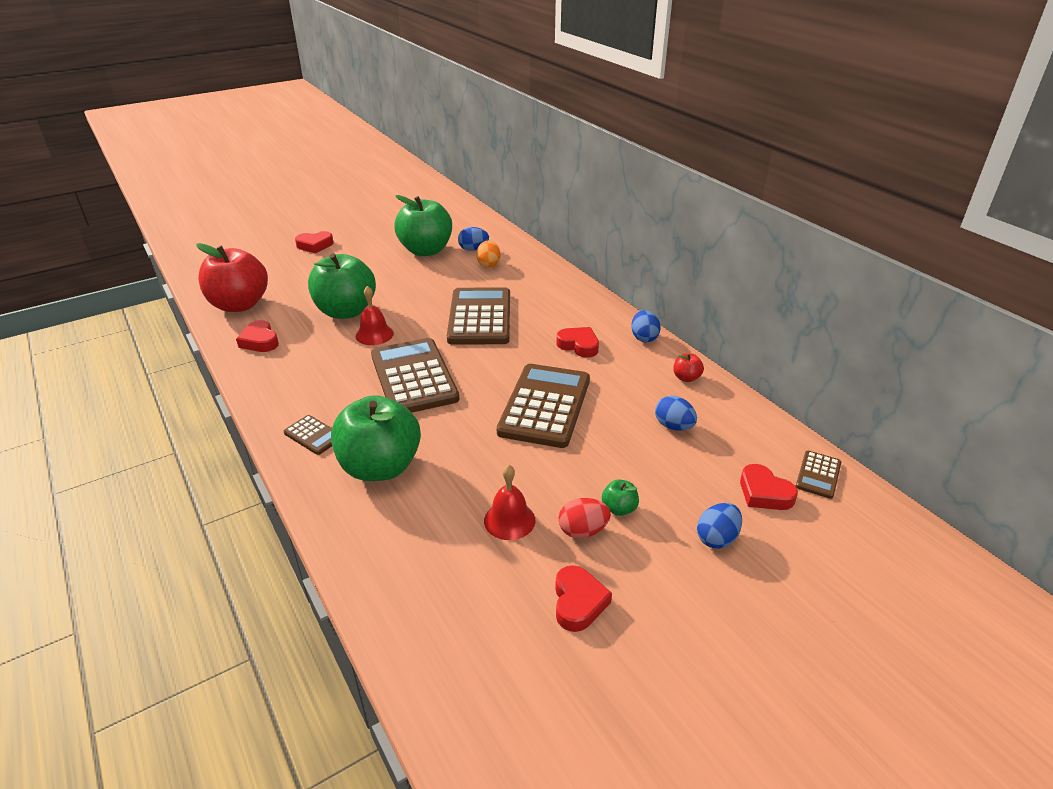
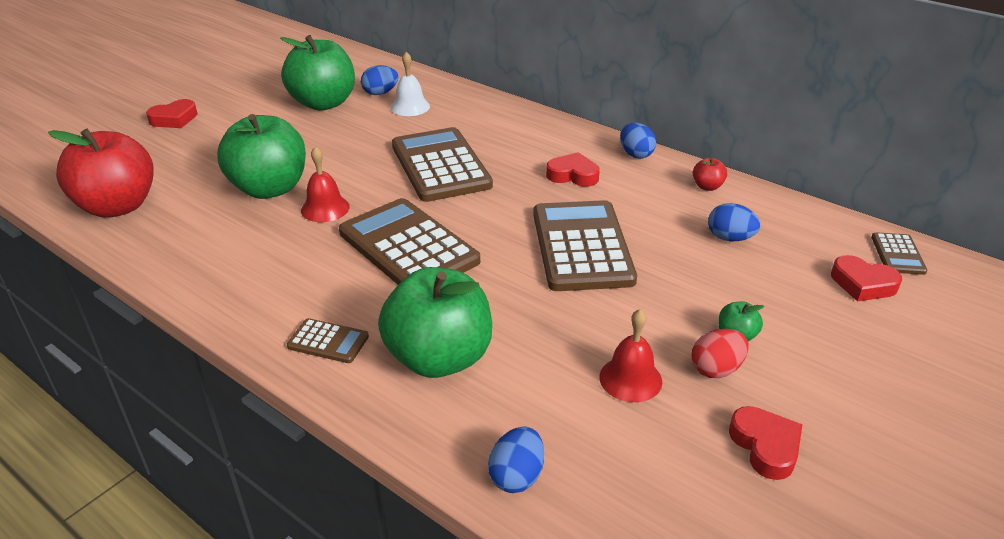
camera: 20 degrees left, 0 degrees up
(260, 341) = (177, 245): red heart -> none
(488, 264) = (410, 107): orange egg -> white bell
(717, 538) = (852, 341): blue egg -> blue egg (516, 476)

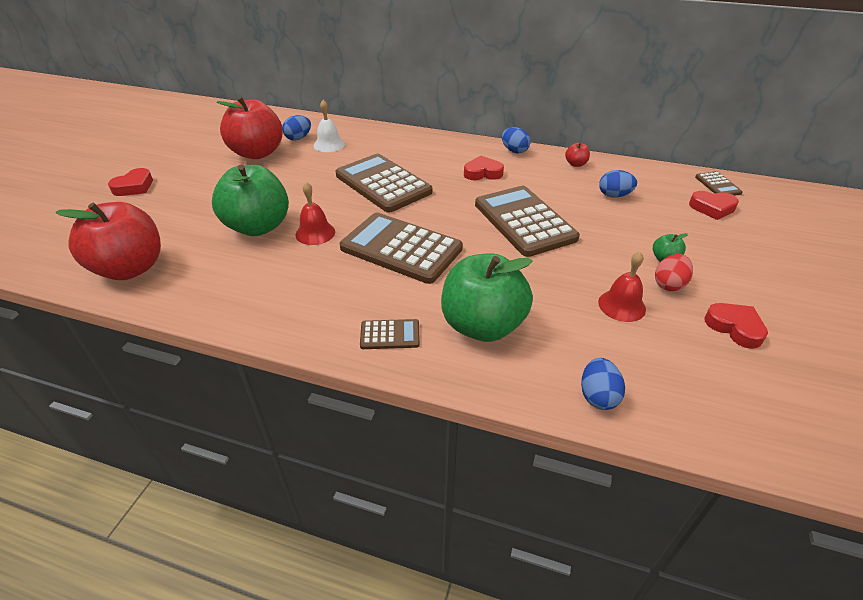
camera: 20 degrees left, 5 degrees up
(323, 103) = (257, 153): green apple -> red apple

